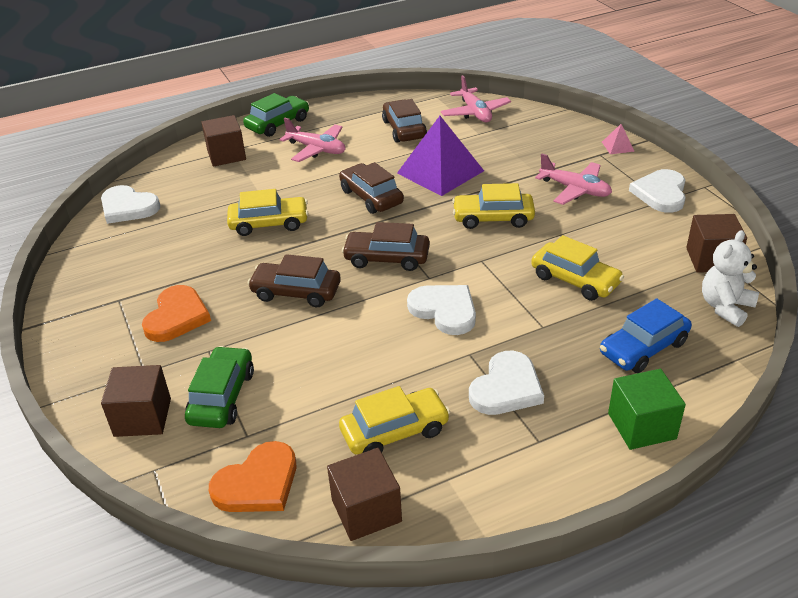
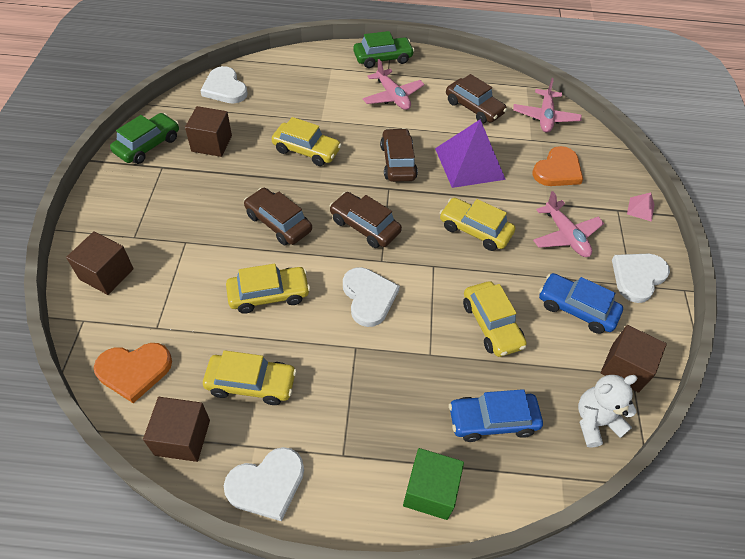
camera: 25 degrees right, 15 degrees up
(177, 317) = (186, 201): orange heart -> orange heart (557, 170)
(222, 397) = (165, 286): green car -> green car (148, 145)
(226, 155) = (324, 71): brown cube -> brown cube (211, 143)
(342, 353) = (269, 294): none -> yellow car
(404, 129) = (474, 108): brown car -> brown car turned 120 degrees clockwise
(506, 388) = (357, 393): white heart -> white heart (267, 484)
(634, 237) = (576, 308): none -> blue car

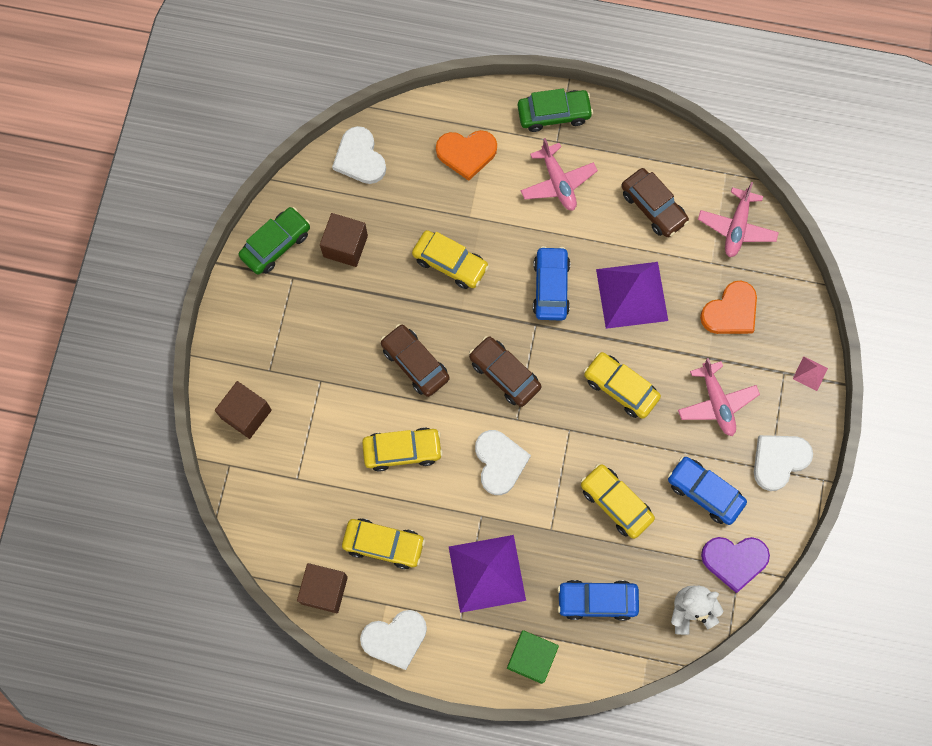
camera: 10 degrees right, 20 degrees up
(134, 371) = (279, 522): orange heart -> orange heart (466, 153)
(368, 403) = (487, 573): none -> purple pyramid
(398, 162) = (550, 287): brown car -> blue car
(491, 324) = (615, 503): yellow car -> yellow car turned 150 degrees clockwise
(625, 368) = (734, 560): brown cube -> purple heart

